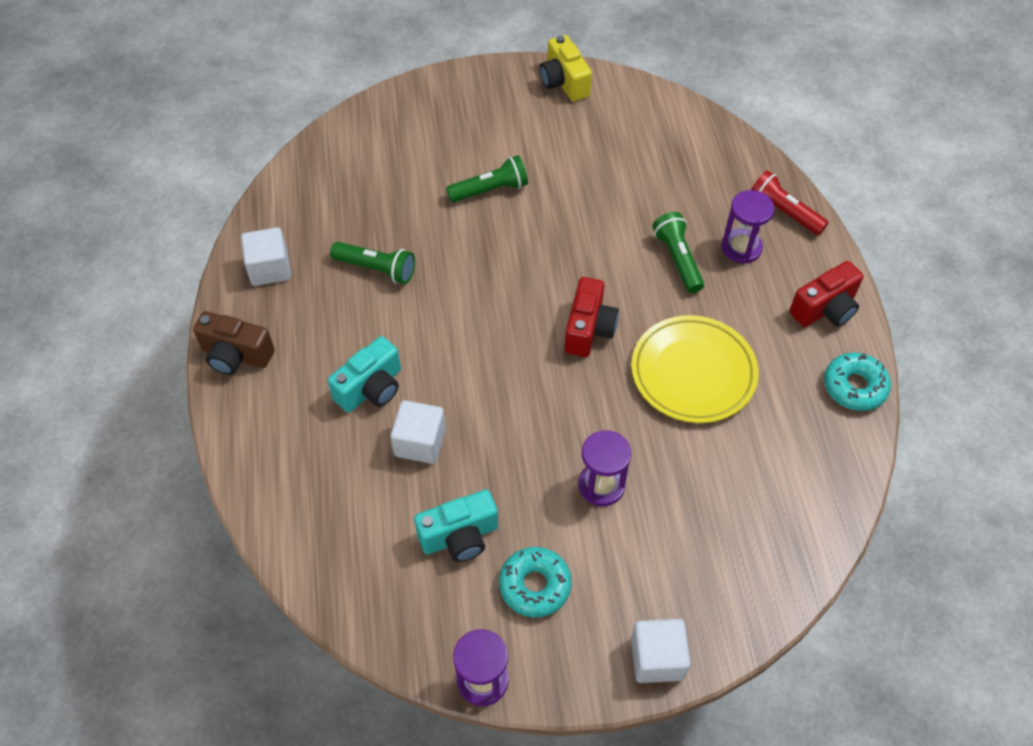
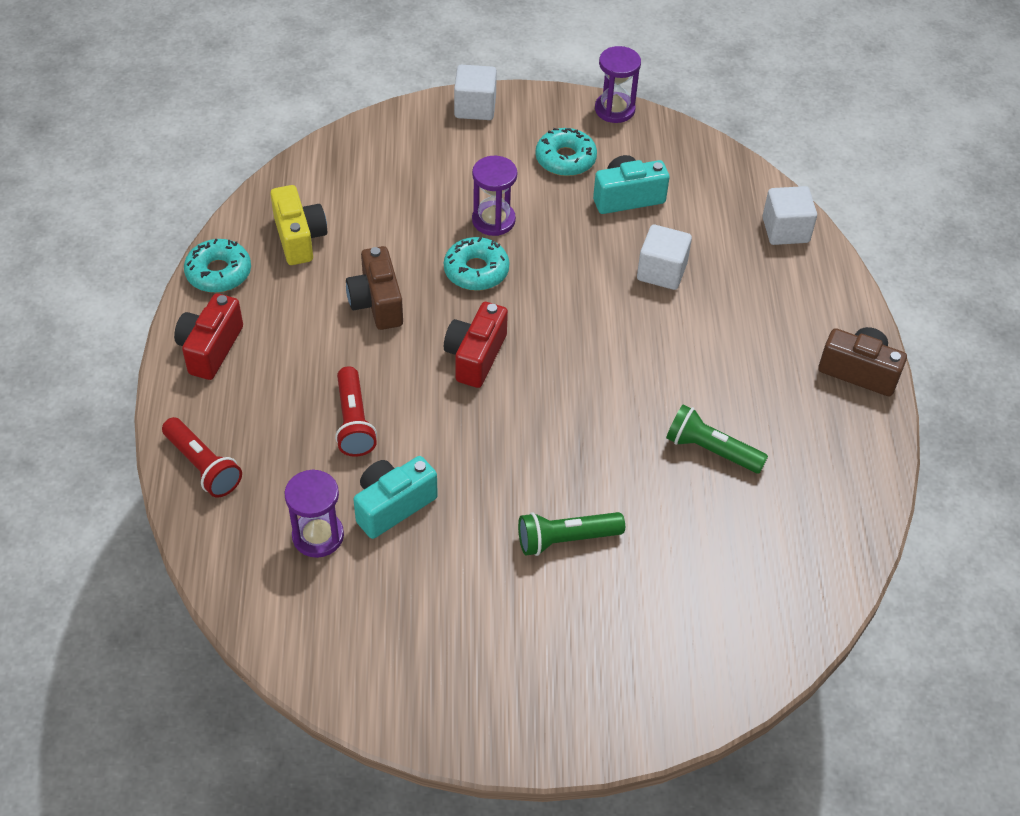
camera: 175 degrees left, 5 degrees down
(270, 269) = (838, 464): white cube -> white cube (785, 230)
(371, 388) = (711, 324): turquoise camera -> turquoise camera (393, 505)
(564, 82) = (436, 710): yellow camera -> yellow camera (299, 238)
(606, 420) = (476, 271): none -> turquoise donut
(677, 259) = (354, 422): green flashlight -> red flashlight
(693, 372) = (377, 303): yellow plate -> brown camera
(741, 247) = (274, 427): purple hourglass -> purple hourglass (318, 536)
(825, 309) = (210, 348): red camera -> red camera turned 45 degrees counterclockwise

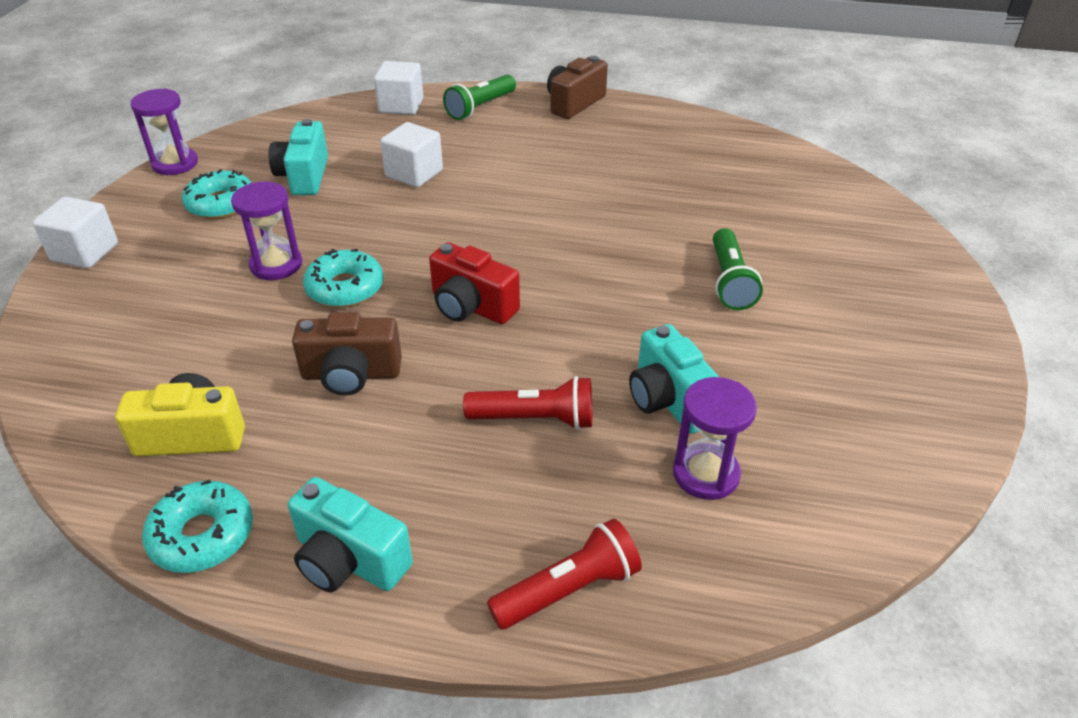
camera: 75 degrees left, 10 degrees down
(210, 348) = (349, 560): red camera -> turquoise camera
(711, 450) = (639, 184): green flashlight -> green flashlight (480, 107)

